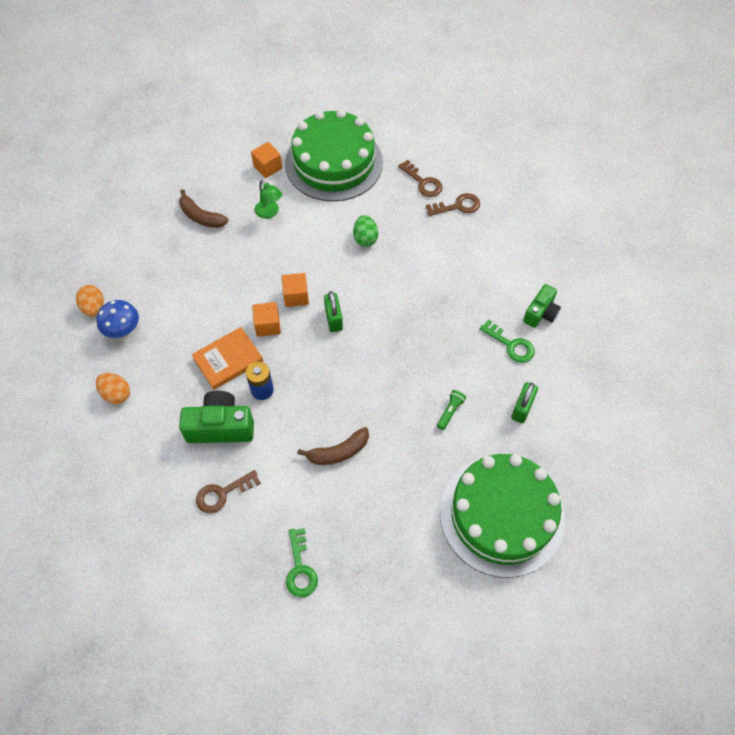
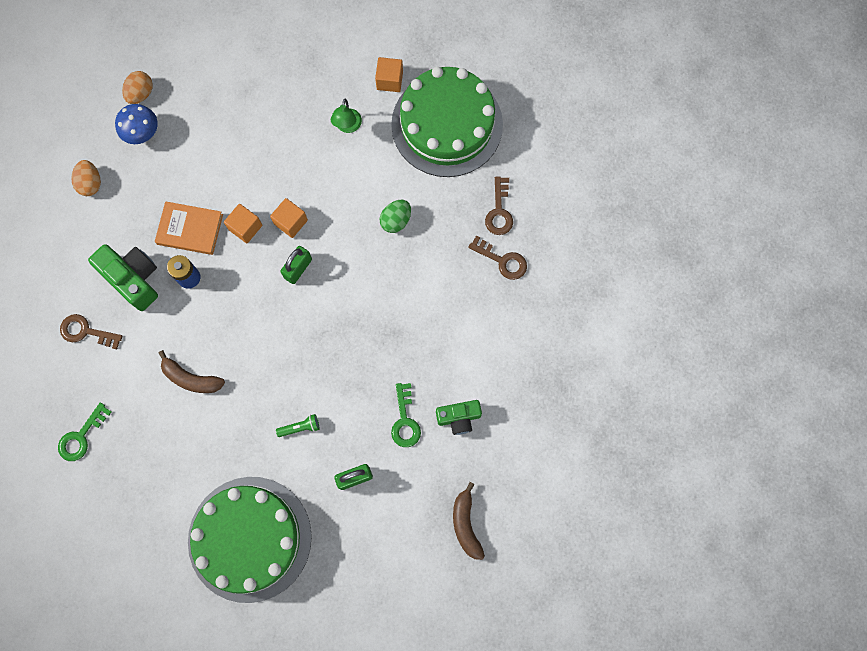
camera: 45 degrees right, 15 degrees up
(201, 216) = (292, 81): brown banana -> brown banana (466, 524)

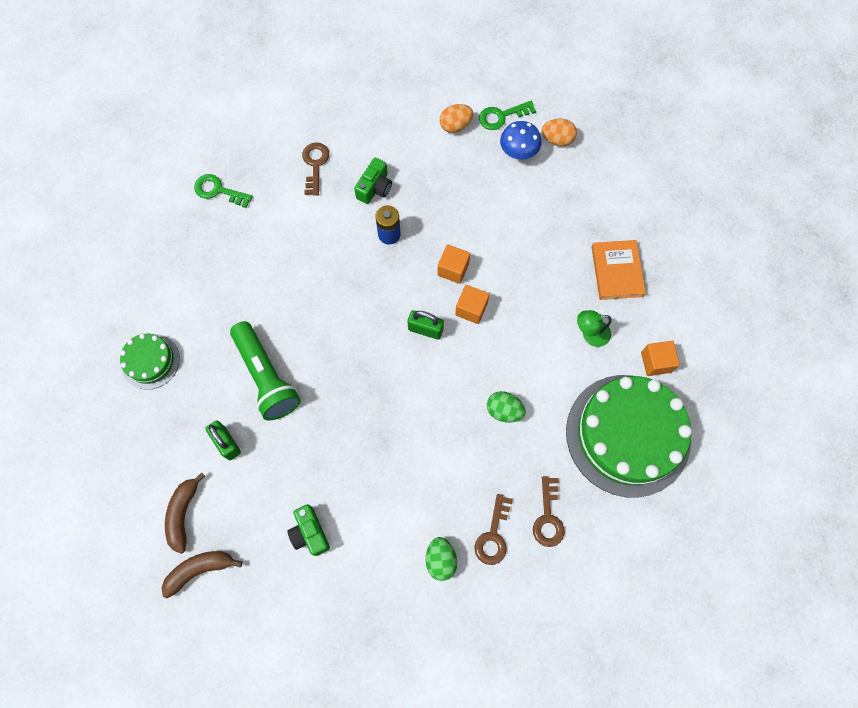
camera: 75 degrees right, 5 degrees down
(133, 279) = (375, 188): green camera -> green camera, size x0.64
(190, 229) = (436, 221): orange book -> orange book (617, 271)
(191, 378) = (292, 265): brown banana -> brown banana (183, 514)
(250, 539) = (150, 361): green cake -> green cake, size x0.48
(300, 427) = (266, 377): green flashlight -> green flashlight, size x2.40
(405, 420) = (295, 477): green key -> green key (502, 116)
(499, 211) = (548, 517): brown key -> brown key turned 75 degrees counterclockwise
(511, 310) = (440, 560): none -> green egg

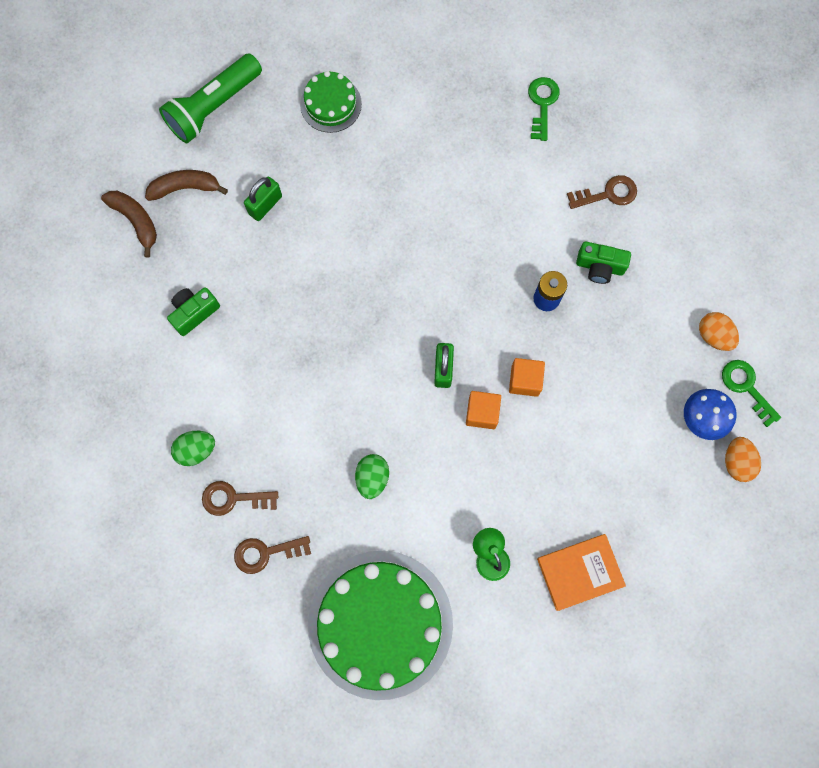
camera: 75 degrees right, 5 degrees up
(266, 377) = (344, 220): green flashlight -> green flashlight (213, 107)
(656, 362) = (477, 641): orange cube -> none

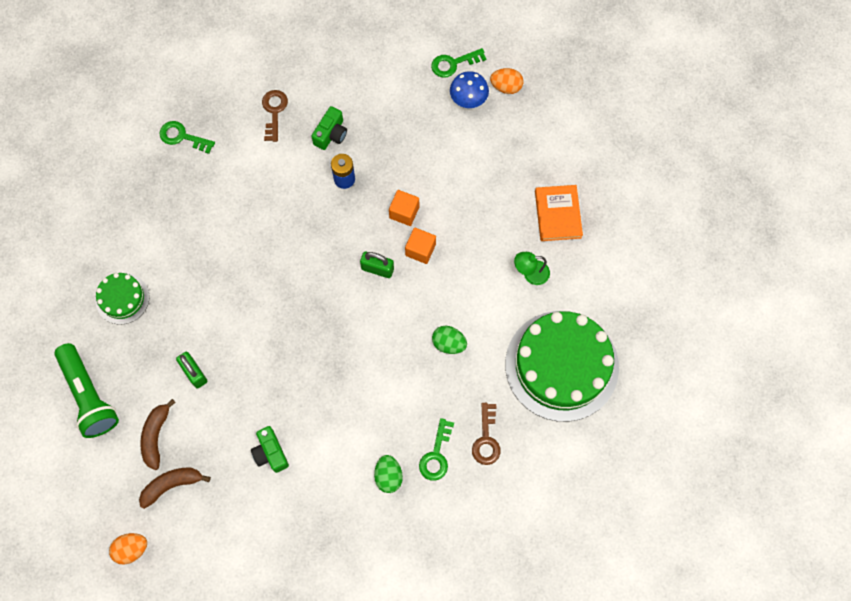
camera: 75 degrees left, 5 degrees down
(233, 498) = (436, 455): brown key -> green key
(714, 336) = (409, 73): orange egg -> orange egg (131, 549)

